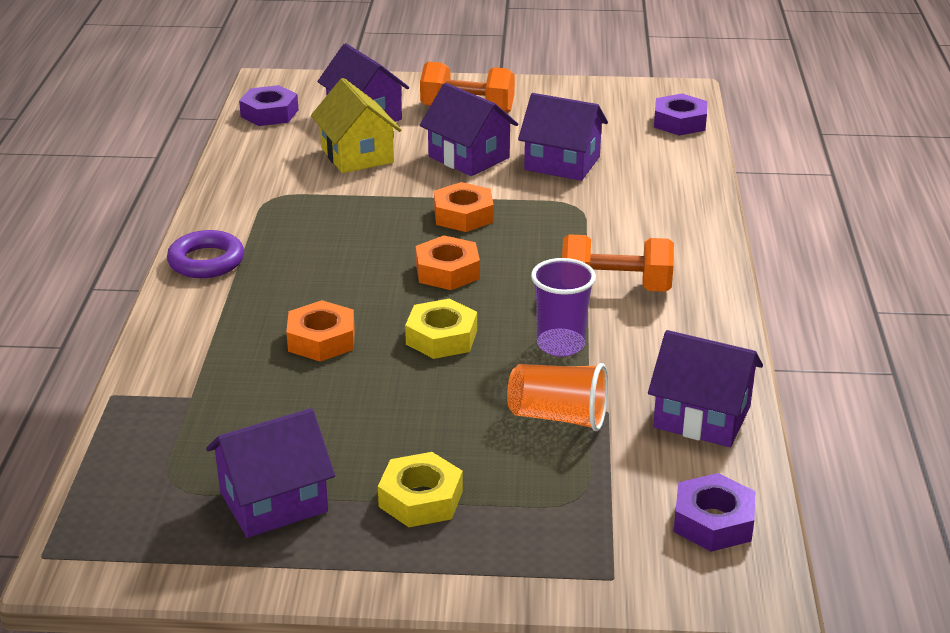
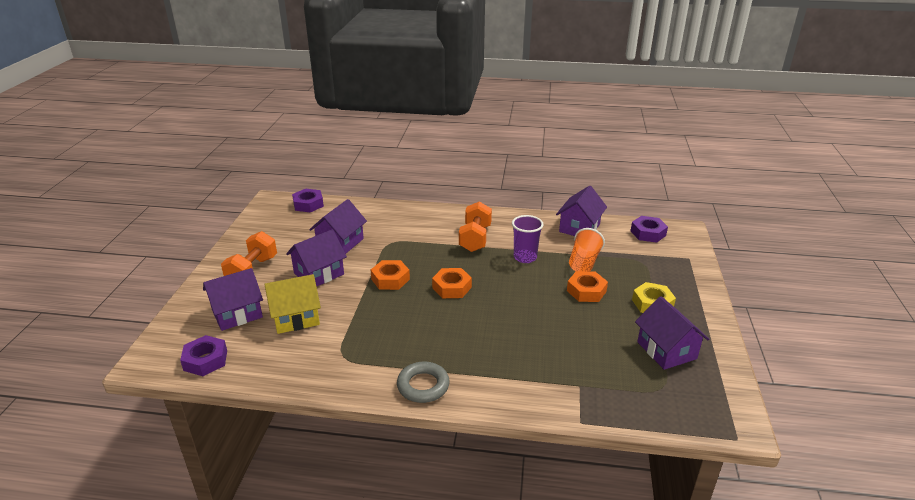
camera: 85 degrees left, 0 degrees up
(206, 261) = (423, 386): purple ring -> grey ring
(321, 340) = (519, 334): orange nut -> orange nut (586, 291)
(441, 337) = (518, 292): yellow nut -> none

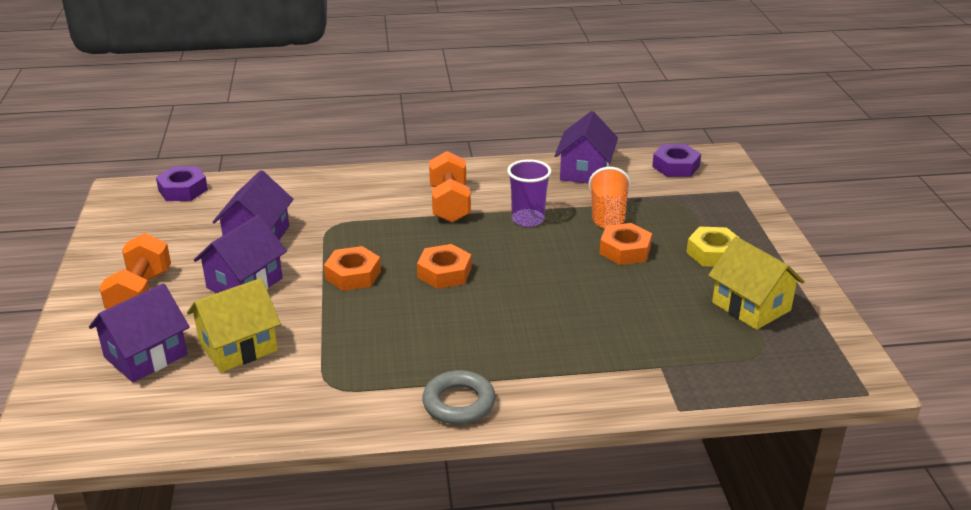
camera: 15 degrees left, 0 degrees up
(205, 360) = (128, 426): purple nut -> none
(666, 350) = (751, 306): purple house -> yellow house

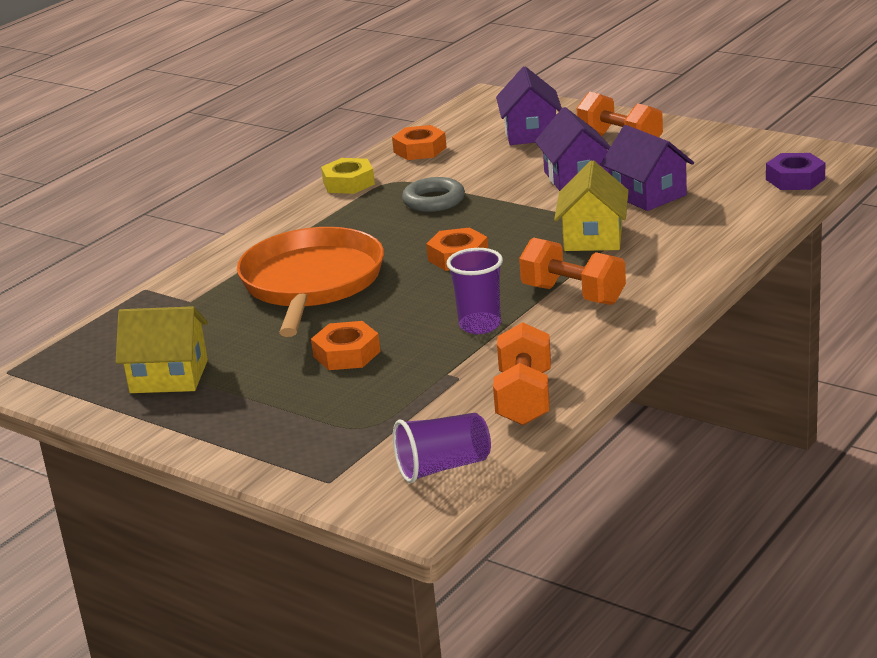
camera: 135 degrees right, 5 degrees down
(238, 347) = (490, 161): yellow house -> yellow house (593, 237)
(353, 275) = (519, 220): orange nut -> orange nut (420, 150)
(459, 403) = (297, 217): grey ring -> grey ring (434, 201)
(560, 320) = (312, 283): none -> orange pan
(585, 171) = (524, 399): purple house -> orange dumbbell
(607, 215) = (417, 372): orange cup -> none
(675, 166) = (443, 467): purple nut -> purple cup
(713, 253) = (261, 399): yellow nut -> yellow nut (348, 183)

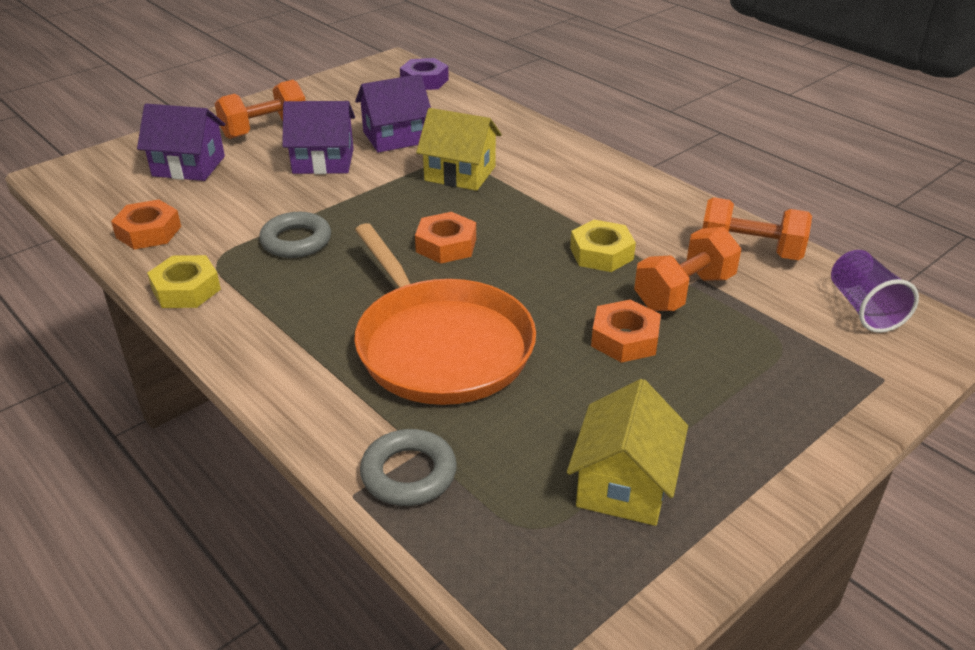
camera: 80 degrees left, 10 degrees up
(167, 302) = (409, 473): none -> grey ring
(312, 283) = (440, 345): orange pan -> orange pan turned 135 degrees counterclockwise
(480, 325) = (601, 253): purple cup -> yellow nut
(573, 295) = (568, 200): orange dumbbell -> orange dumbbell (684, 292)

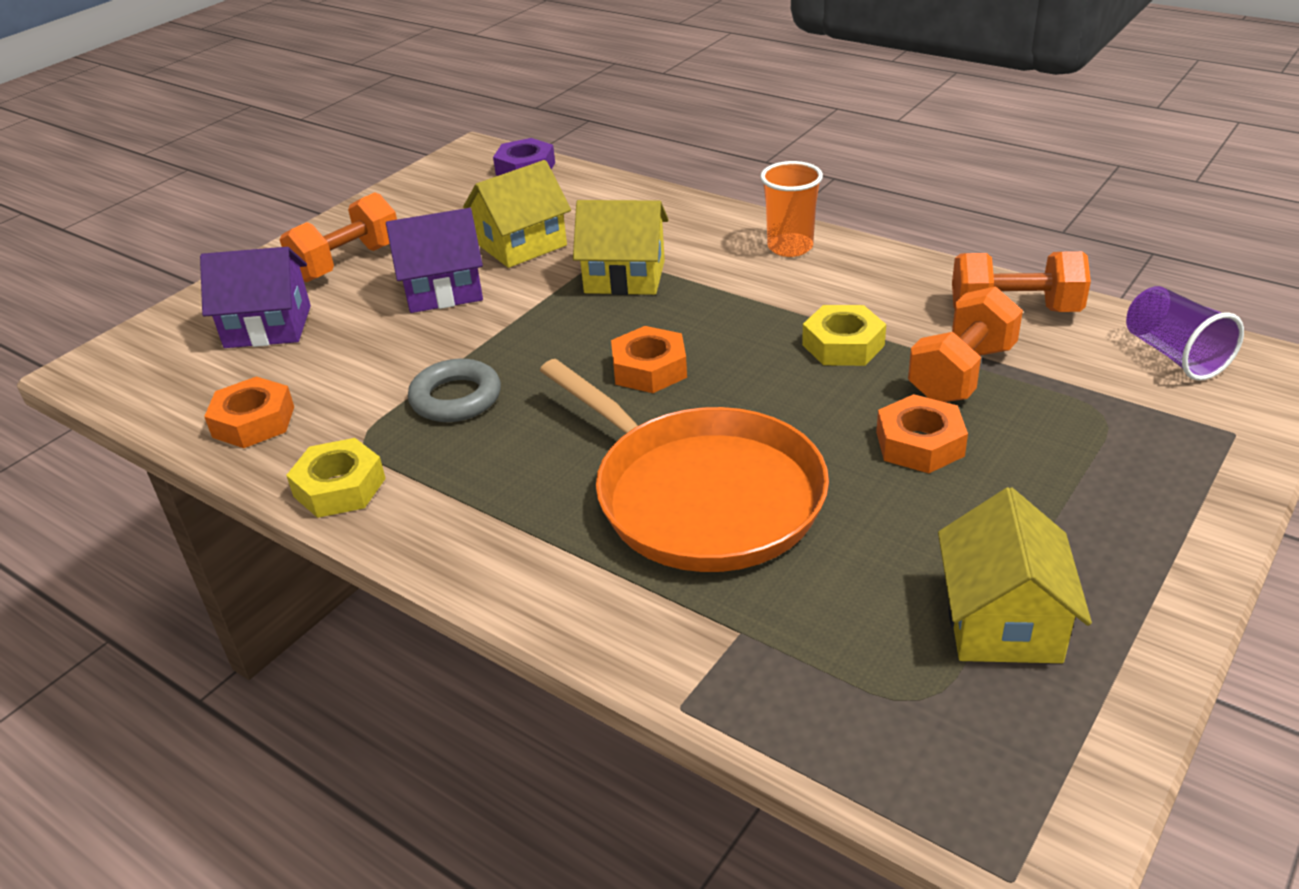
camera: 10 degrees left, 0 degrees up
(395, 137) = (522, 245): purple house -> yellow house
(409, 473) = (737, 664): grey ring -> none
(596, 172) = (790, 247): none -> orange cup

